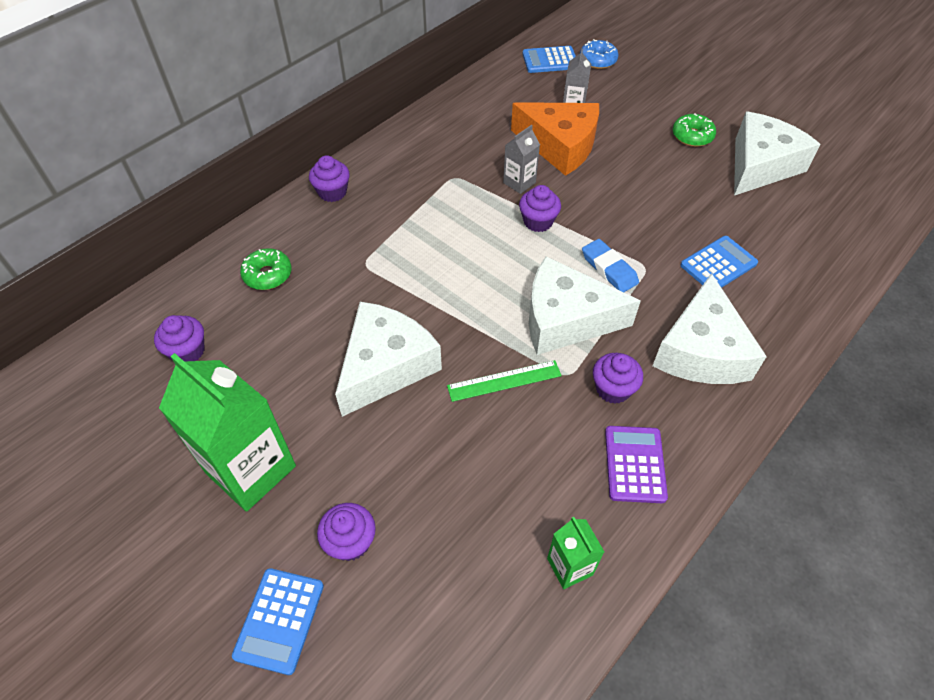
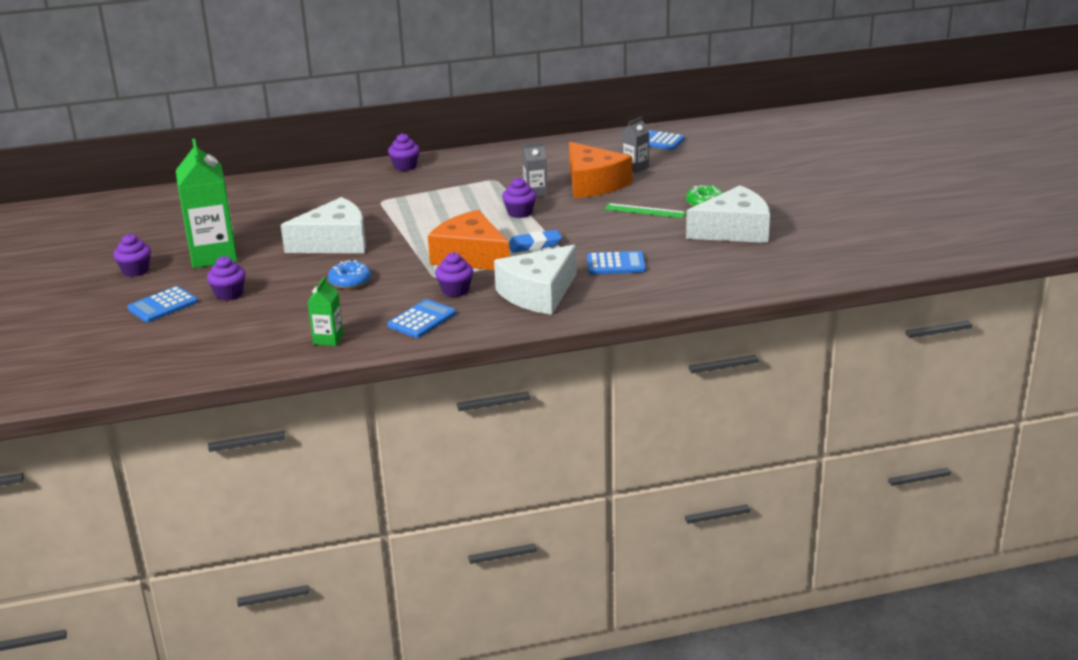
camera: 35 degrees right, 25 degrees down
(187, 351) = (236, 206): purple cupcake -> purple cupcake (135, 270)
(268, 275) = (318, 190): green donut -> none
(504, 381) = (394, 268): green ruler -> green ruler (645, 211)
(566, 319) = (470, 256): white cheese -> orange cheese
(598, 60) = (696, 149): blue donut -> blue donut (350, 282)
(609, 269) = (534, 245): blue eraser -> blue eraser turned 75 degrees clockwise
(635, 464) = (422, 320): purple calculator -> blue calculator

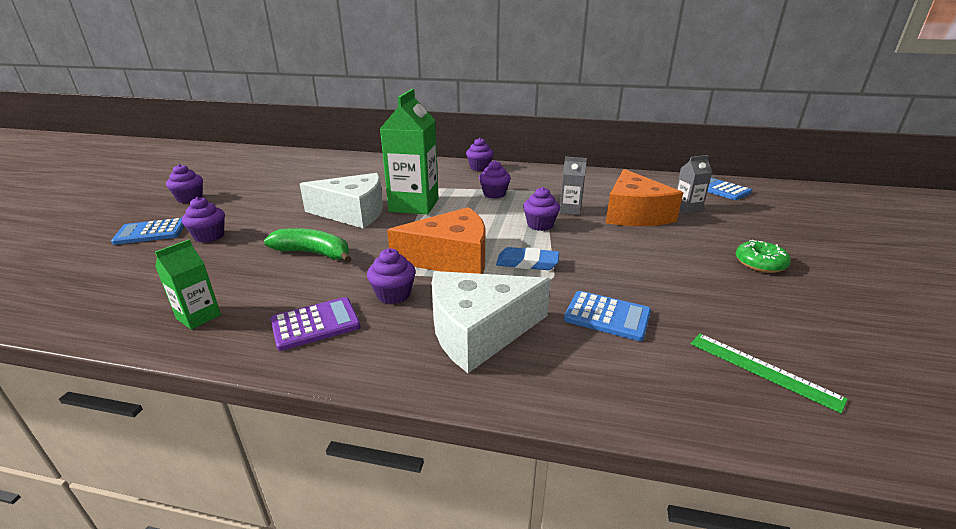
camera: 25 degrees right, 0 degrees up
(213, 256) = (255, 201): green carton -> green carton (414, 205)
(350, 282) = (313, 253): blue donut -> green banana
(422, 320) = (315, 324): blue calculator -> purple calculator
(451, 193) = (494, 194): none -> purple cupcake
(470, 256) = (450, 258): orange cheese -> orange cheese turned 105 degrees clockwise
(645, 211) = (678, 255): green ruler -> green ruler (762, 370)
(734, 230) = (796, 311): white cheese -> none

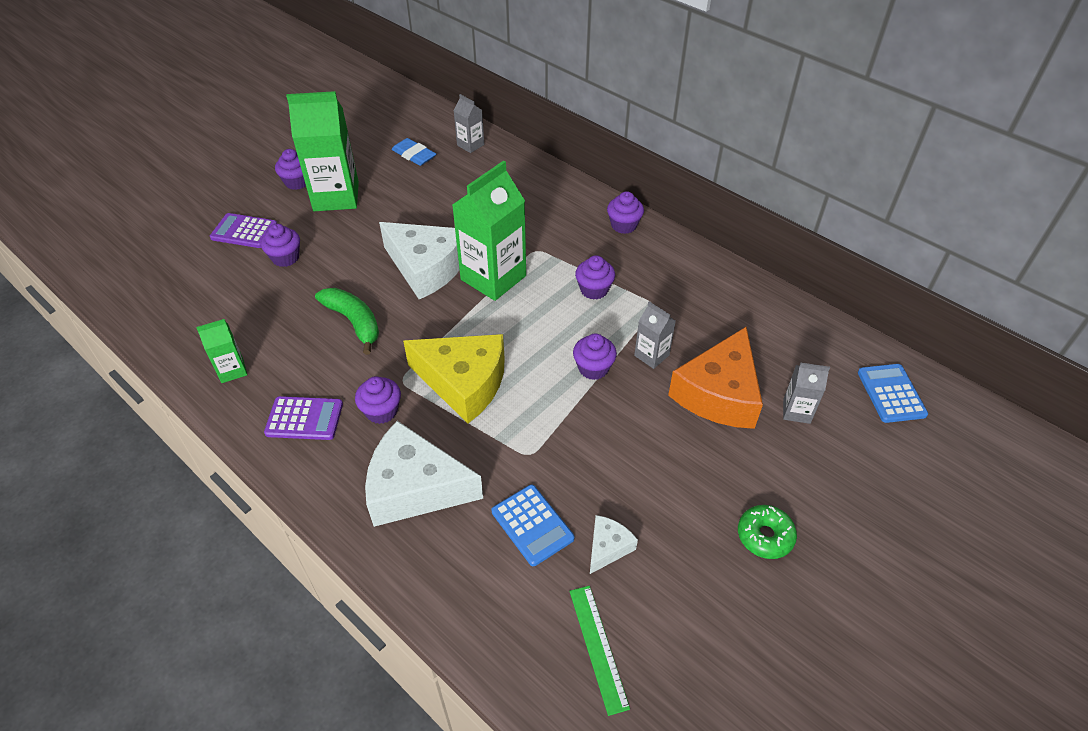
camera: 30 degrees right, 20 degrees up
(151, 232) = (244, 231): blue calculator -> purple calculator
(236, 198) = (336, 196): none -> green carton
(332, 159) = (470, 145): none -> grey carton
(450, 258) = (464, 382): orange cheese -> yellow cheese
(527, 263) = (527, 422): blue eraser -> blue eraser (414, 155)
(678, 307) = (607, 547): none -> white cheese

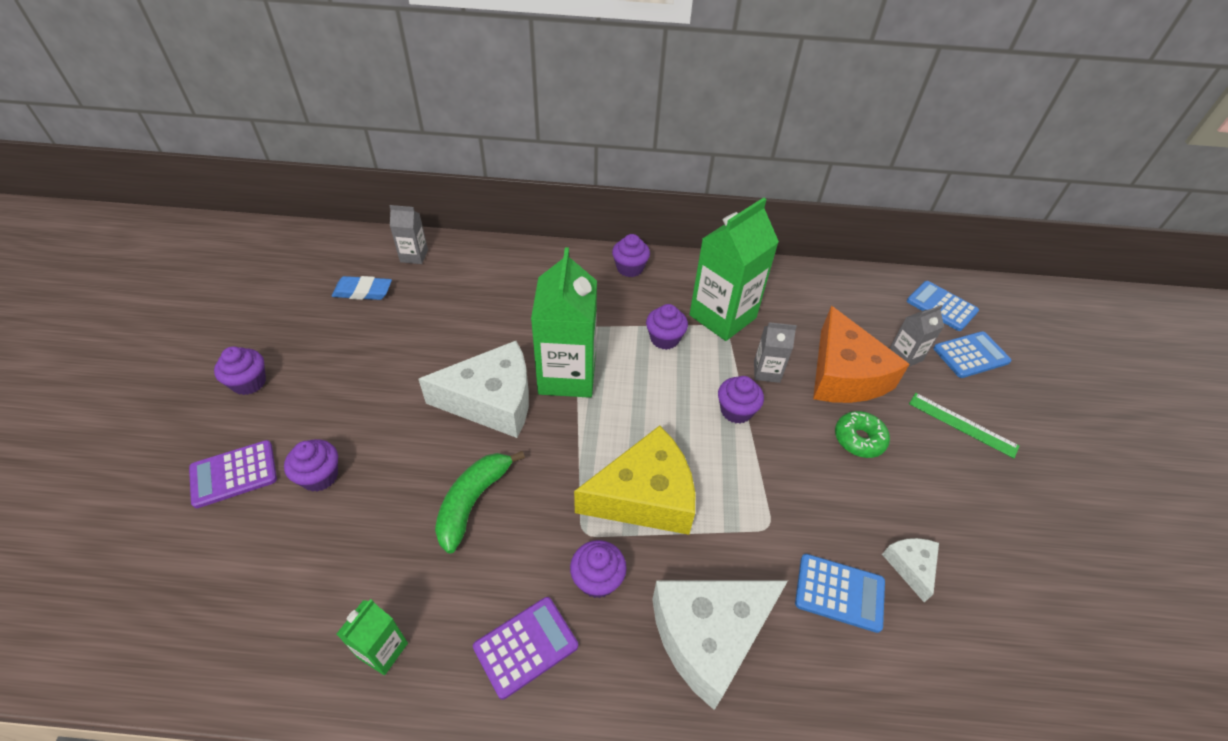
camera: 40 degrees left, 0 degrees up
(336, 196) = (315, 376): green carton -> green carton (722, 316)
(354, 322) = (473, 502): green banana -> green banana turned 75 degrees counterclockwise
(598, 647) = (997, 665): green ruler -> green ruler (962, 425)
(765, 536) = (991, 472): green donut -> green donut (859, 439)
(868, 446) = (971, 355): none -> blue calculator

